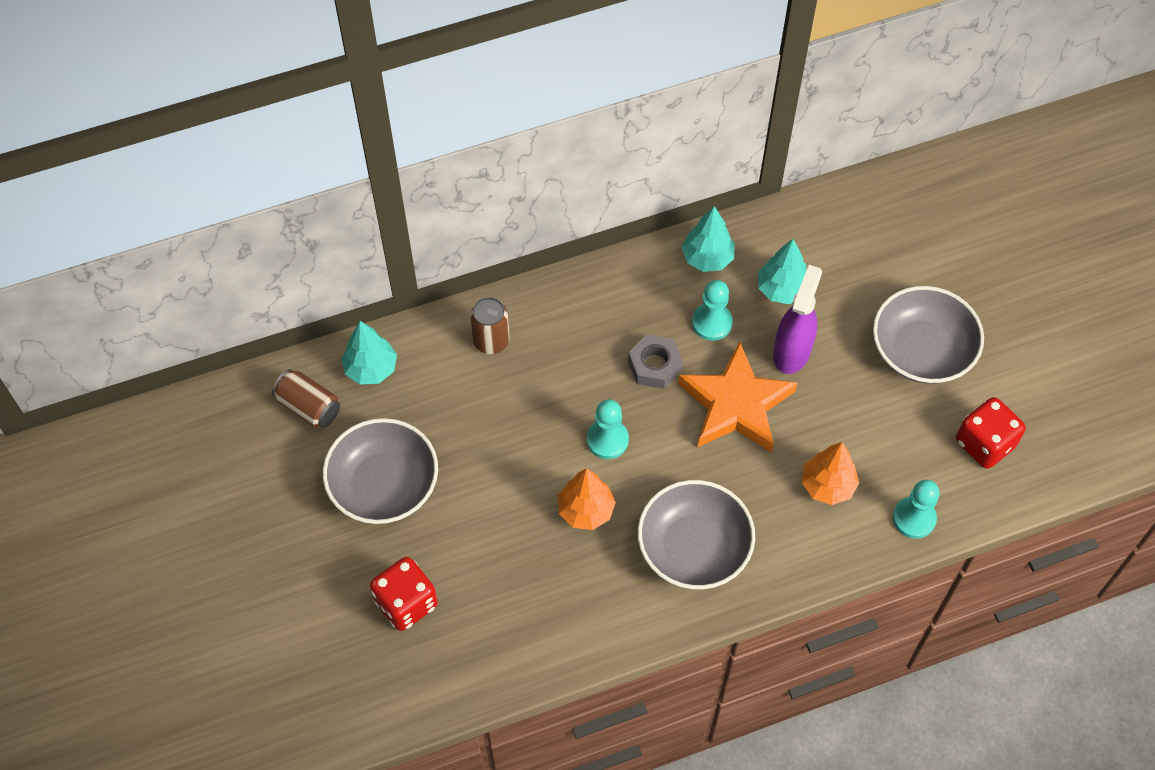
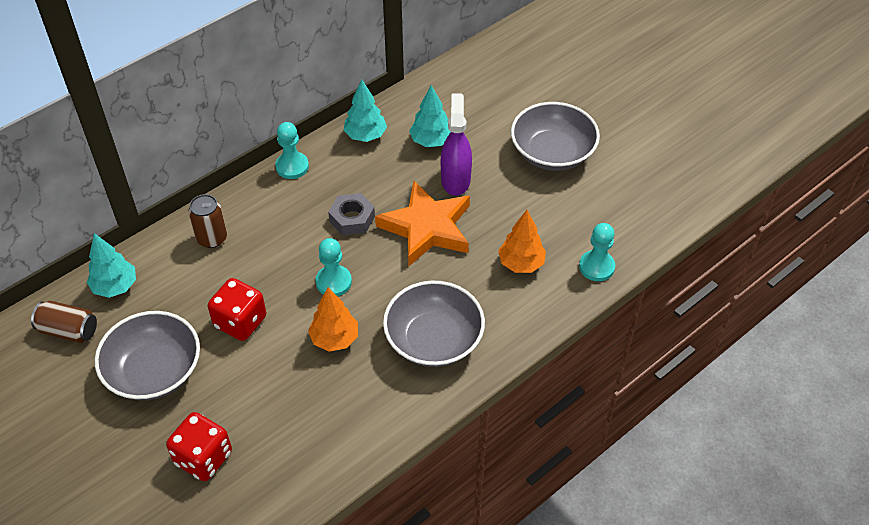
camera: 20 degrees left, 10 degrees down
(712, 323) = (386, 177): turquoise pawn -> turquoise pawn (292, 166)
(984, 443) = (626, 201): red dice -> red dice (240, 322)

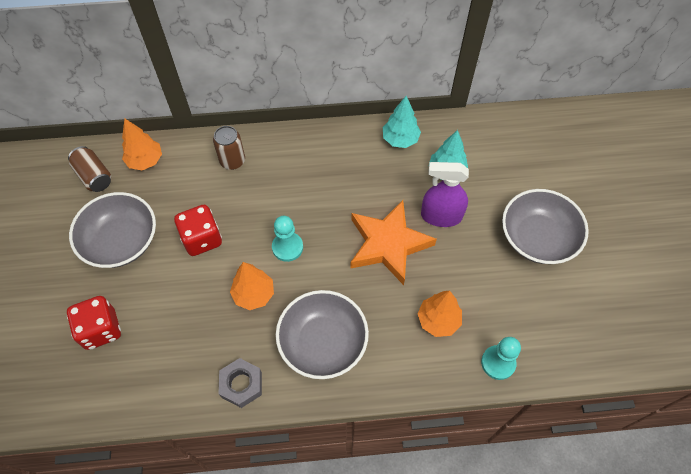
camera: 35 degrees right, 10 degrees up
(115, 286) = (145, 161): turquoise tree -> orange tree
(292, 166) = (328, 135): turquoise pawn -> none
(352, 219) = (339, 203): grey nut -> grey nut (241, 384)
(455, 180) = (441, 216): purple spray bottle -> purple spray bottle turned 120 degrees counterclockwise

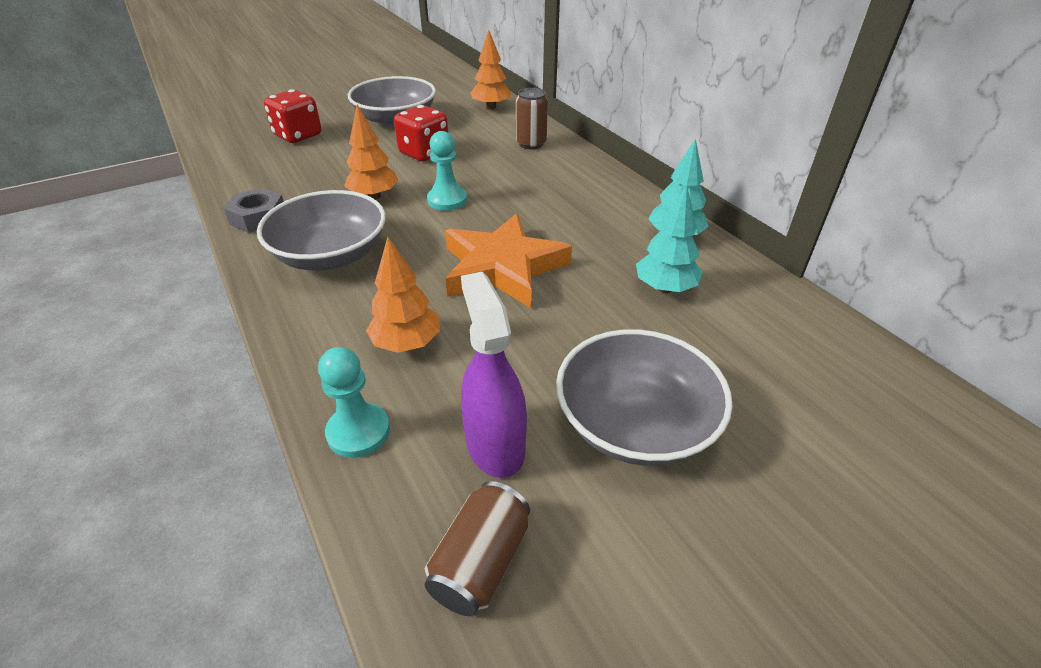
camera: 65 degrees right, 20 degrees down
(94, 176) = (455, 93): brown can -> brown can (480, 562)
(441, 216) = (585, 302): purple spray bottle -> purple spray bottle (495, 444)

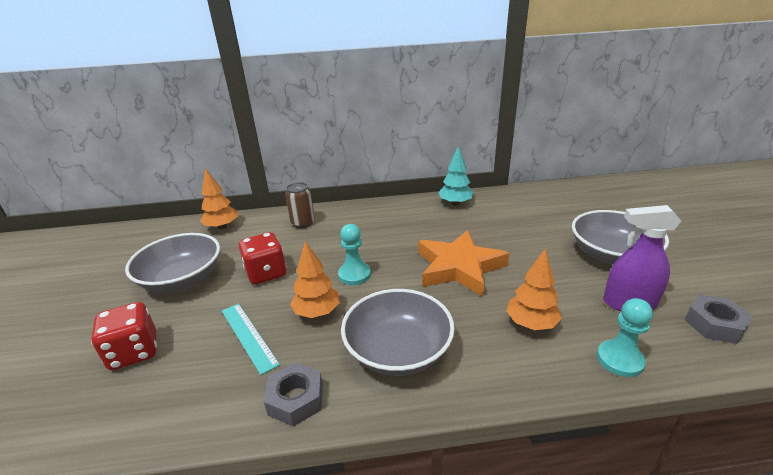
camera: 65 degrees left, 10 degrees down
(330, 173) = (248, 336): none -> turquoise ruler
(480, 562) = (714, 324): brown can -> grey nut
(665, 288) = (503, 219): turquoise tree -> none

